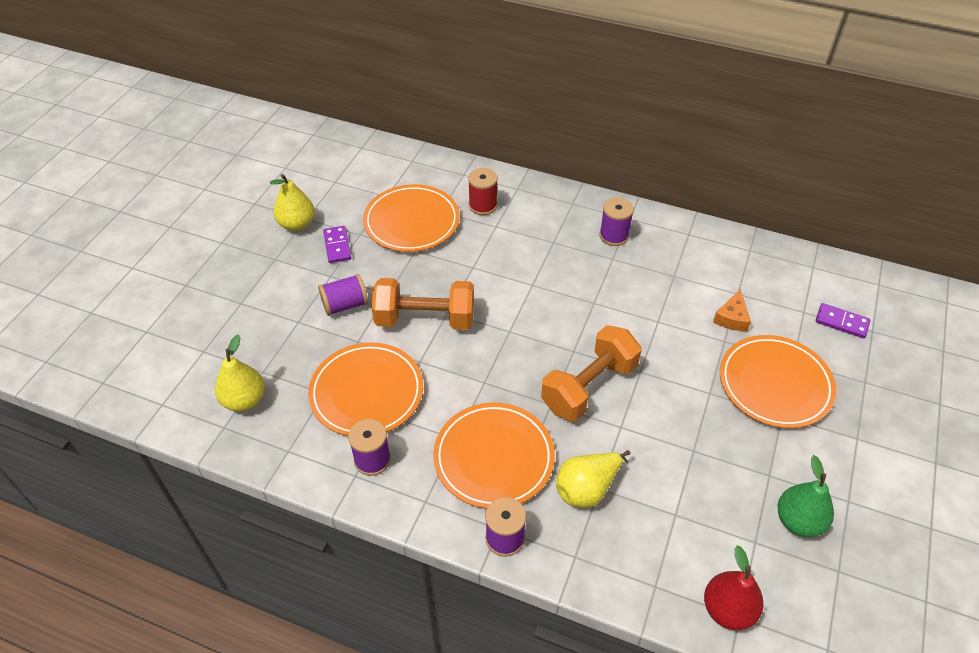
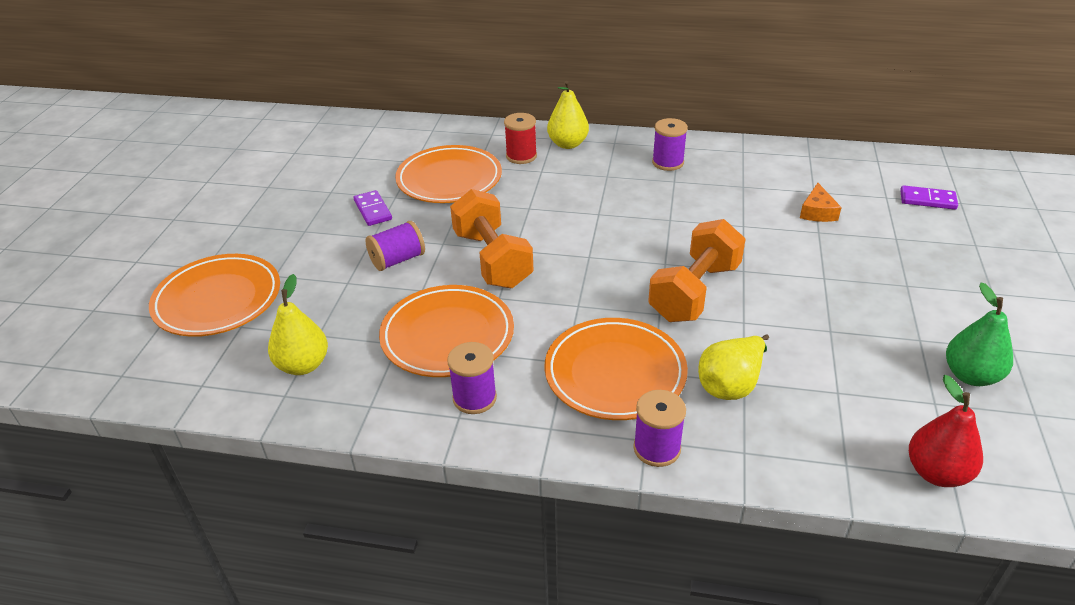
camera: 10 degrees left, 10 degrees down
(297, 224) = (321, 198): yellow pear -> yellow pear (568, 144)
(425, 319) = (492, 259): orange dumbbell -> orange dumbbell turned 75 degrees clockwise
(775, 384) = (887, 260): orange plate -> orange plate (218, 299)

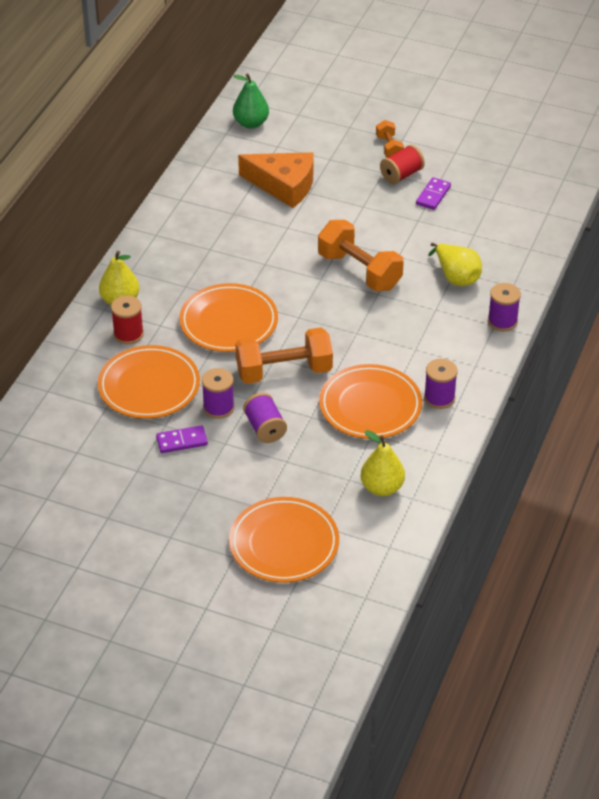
camera: 80 degrees left, 5 degrees up
(615, 373) = (432, 327): orange plate -> orange plate (228, 322)
(668, 162) = (179, 246): purple spool -> purple spool (218, 407)
(817, 212) = (284, 185): orange cheese -> orange cheese, size x2.01
(915, 302) = (401, 175): none -> red spool
(927, 200) = (289, 128): purple domino -> purple domino (433, 195)
(936, 473) = (543, 217): red pear -> none
(963, 283) = (389, 148): none -> orange dumbbell
(970, 375) = (473, 177): green pear -> green pear (251, 123)

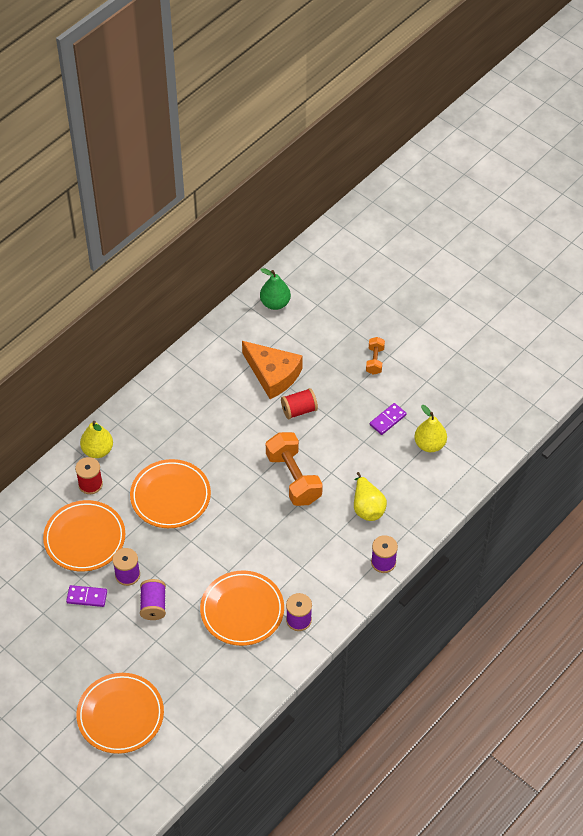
camera: 20 degrees right, 10 degrees up
(284, 372) = (191, 557): orange dumbbell -> none
(382, 488) = (216, 689): yellow pear -> yellow pear (429, 444)
(401, 175) = (372, 391): red spool -> red spool (299, 410)

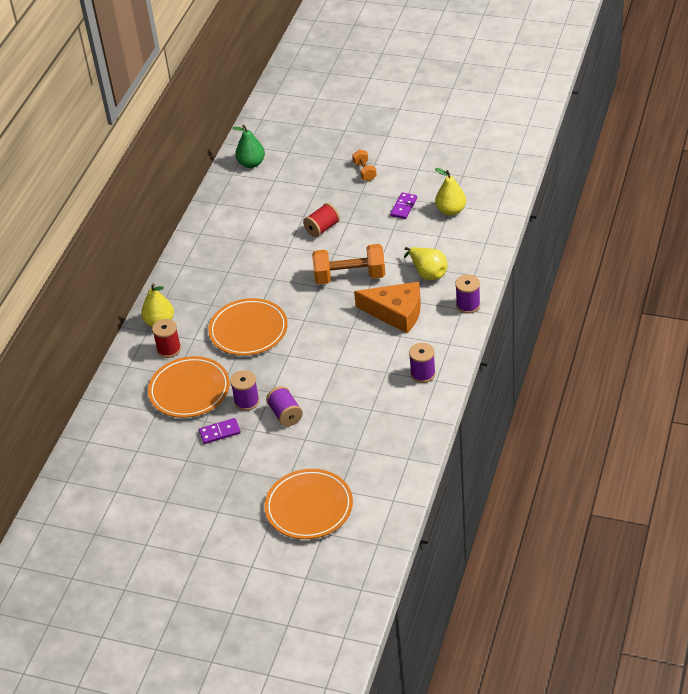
camera: 20 degrees left, 10 degrees down
(242, 610) = (368, 386): orange plate -> none
(273, 374) = (282, 212): orange cheese -> orange cheese (396, 312)
(293, 478) = (350, 276): orange dumbbell -> orange dumbbell turned 45 degrees counterclockwise

